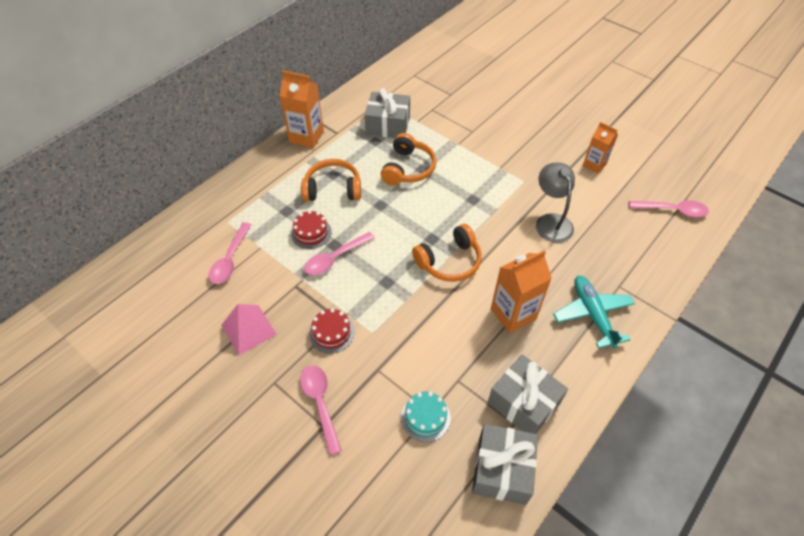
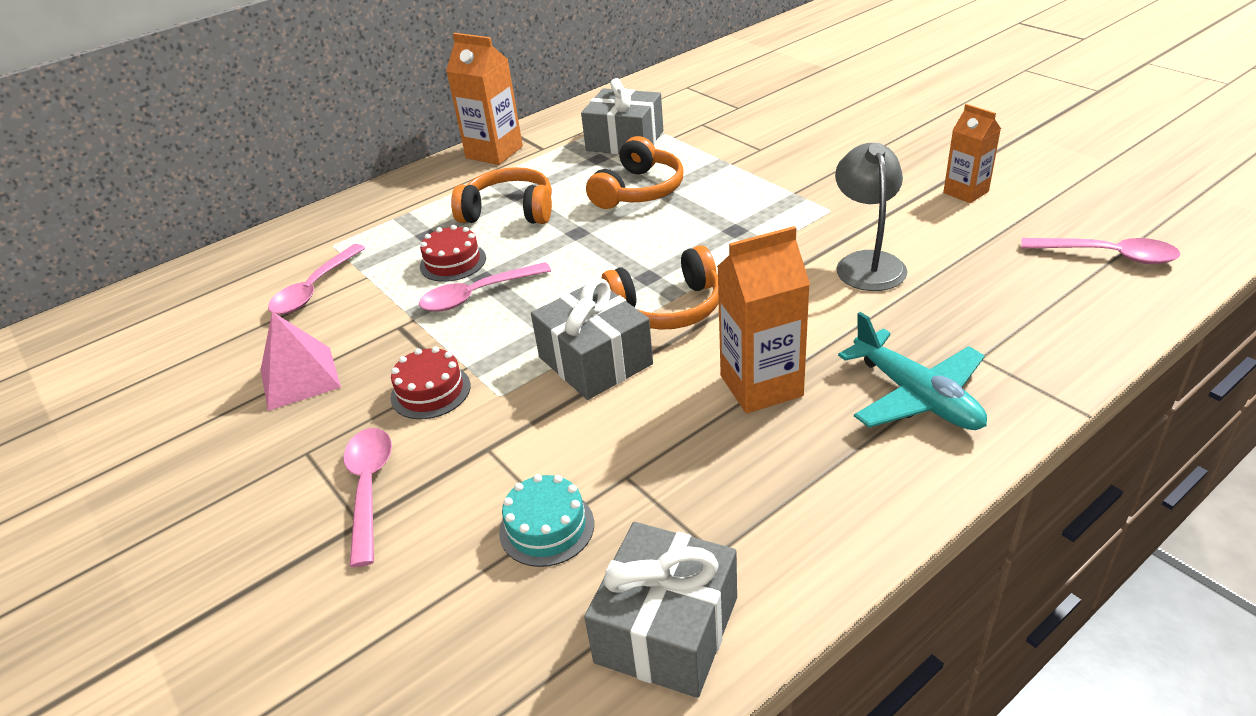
camera: 15 degrees right, 15 degrees down
(523, 403) = (743, 522): grey gift -> grey gift (595, 360)
(592, 314) = (916, 396): turquoise plane -> turquoise plane turned 150 degrees clockwise

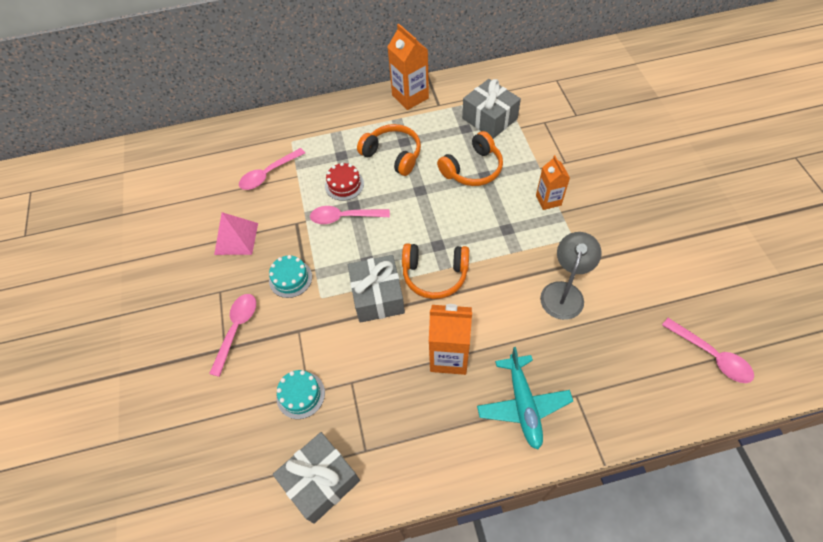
camera: 25 degrees right, 20 degrees up
(430, 391) = (290, 278): red cake -> turquoise cake
(966, 192) = (665, 260): orange carton -> orange carton (548, 200)

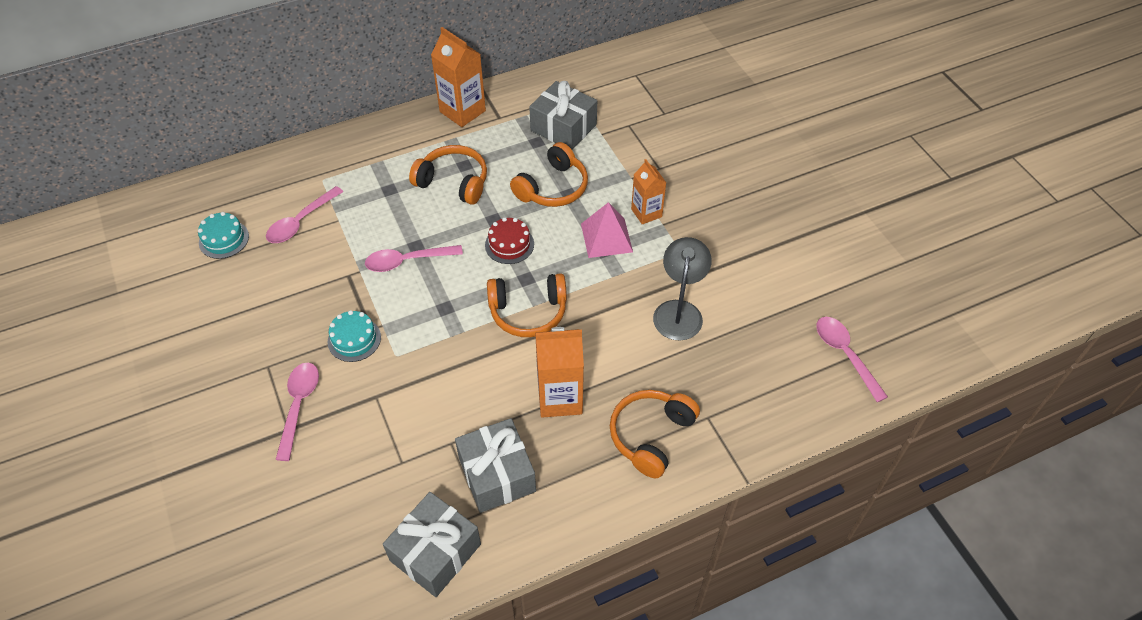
camera: 15 degrees left, 5 degrees down
(236, 238) = (275, 302): pink pyramid -> pink pyramid (606, 237)
(300, 395) = (393, 465): turquoise cake -> turquoise cake (224, 239)
(344, 185) = (400, 223): red cake -> red cake (509, 244)
(377, 296) = (464, 345): grey gift -> grey gift (497, 474)
(523, 405) = (651, 436): turquoise plane -> orange headphones
(711, 355) = (845, 355): pink spoon -> pink spoon turned 150 degrees counterclockwise

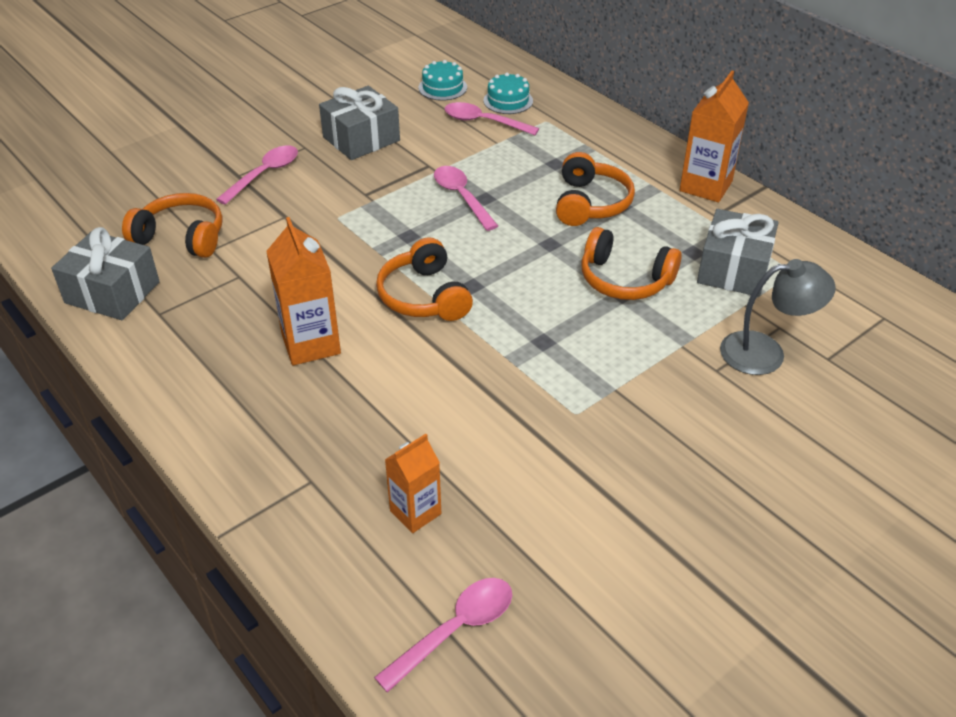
camera: 75 degrees right, 10 degrees down
(299, 406) = (264, 174): pink spoon -> pink spoon turned 45 degrees counterclockwise
(354, 339) = (349, 187): turquoise cake -> turquoise cake (508, 101)
(497, 474) = (204, 315): grey gift -> grey gift (361, 139)
(509, 244) = (517, 263): red cake -> none
(606, 237) = (566, 340): pink pyramid -> none
(646, 213) = (627, 370): orange carton -> orange carton (415, 512)
(651, 436) = (273, 430): orange headphones -> orange headphones (181, 237)
(679, 311) = (472, 428): grey lamp -> grey lamp (765, 352)

